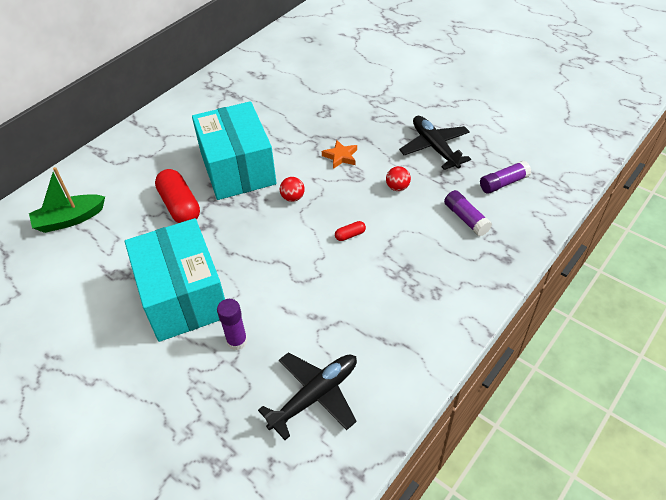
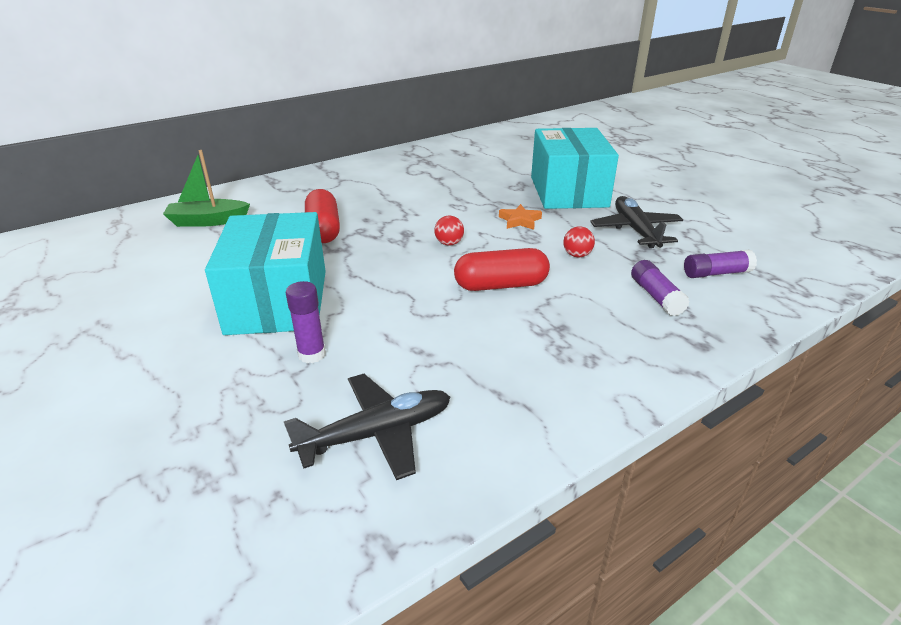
camera: 15 degrees right, 15 degrees down
(238, 168) = (401, 212): turquoise box -> turquoise box (568, 192)
(350, 235) = (501, 285): red capsule -> red capsule, size x2.28

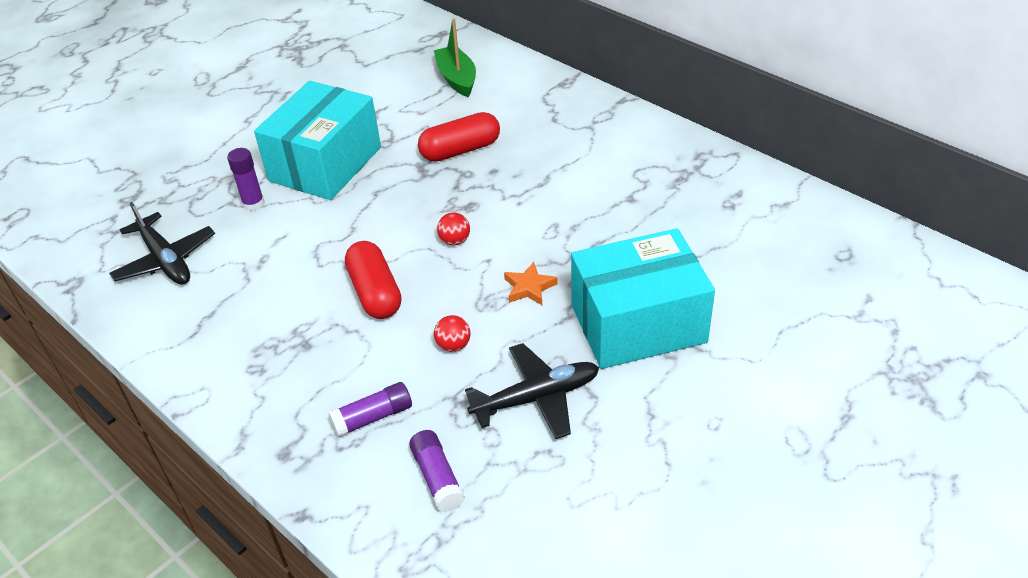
camera: 80 degrees right, 10 degrees up
(278, 301) = (325, 164): turquoise box -> turquoise box turned 45 degrees counterclockwise

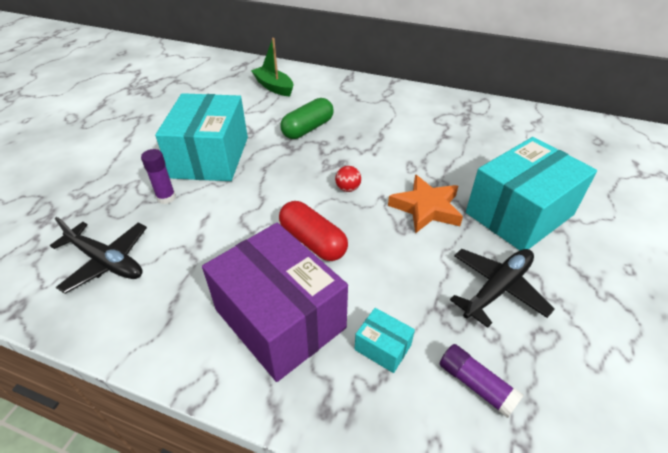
camera: 25 degrees left, 0 degrees up
(294, 361) = (280, 318): none -> purple box
(373, 417) = (382, 347): purple glue stick -> turquoise box
(453, 345) = (404, 266): red ball -> none
(460, 150) = (308, 129): red capsule -> green capsule
(529, 287) = (426, 208): orange star -> orange star, size x1.74

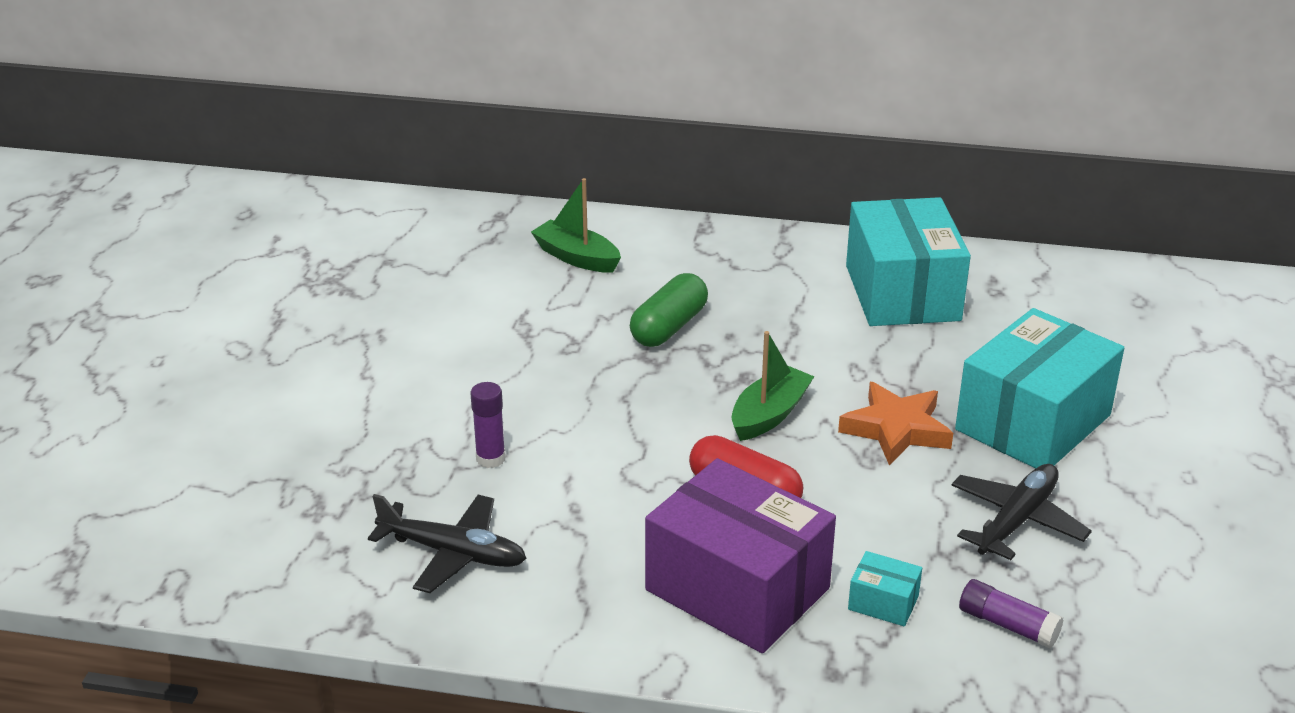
camera: 10 degrees left, 10 degrees down
(210, 157) = (527, 390): turquoise box -> turquoise box (902, 293)
(348, 188) = (769, 414): red ball -> green boat

